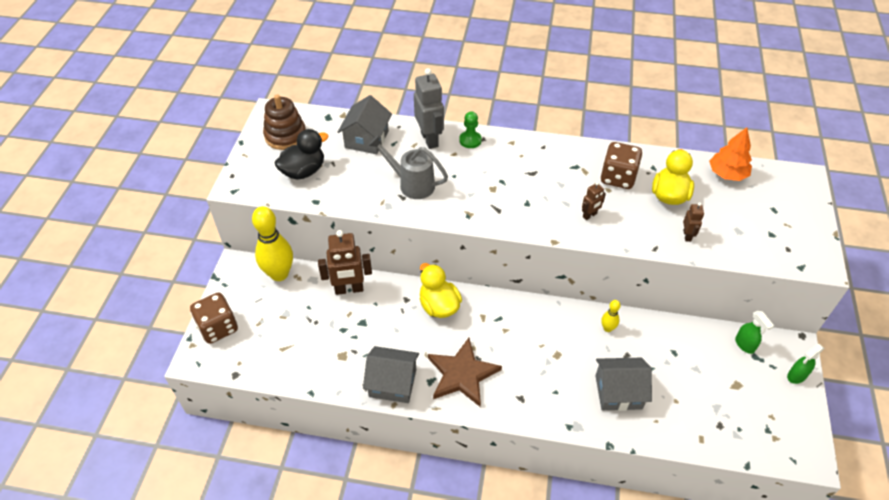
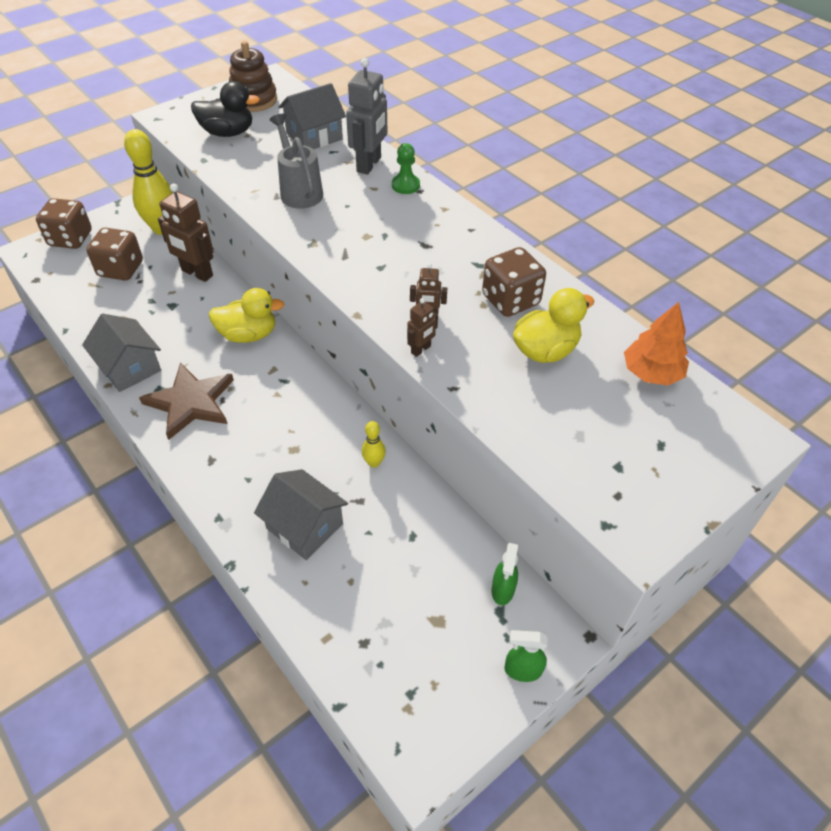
camera: 40 degrees right, 0 degrees up
(290, 323) = (121, 269): none -> brown dice
(439, 306) = (248, 334): yellow duck -> yellow duck turned 75 degrees clockwise
(687, 235) = (508, 400): brown robot -> brown robot (421, 349)

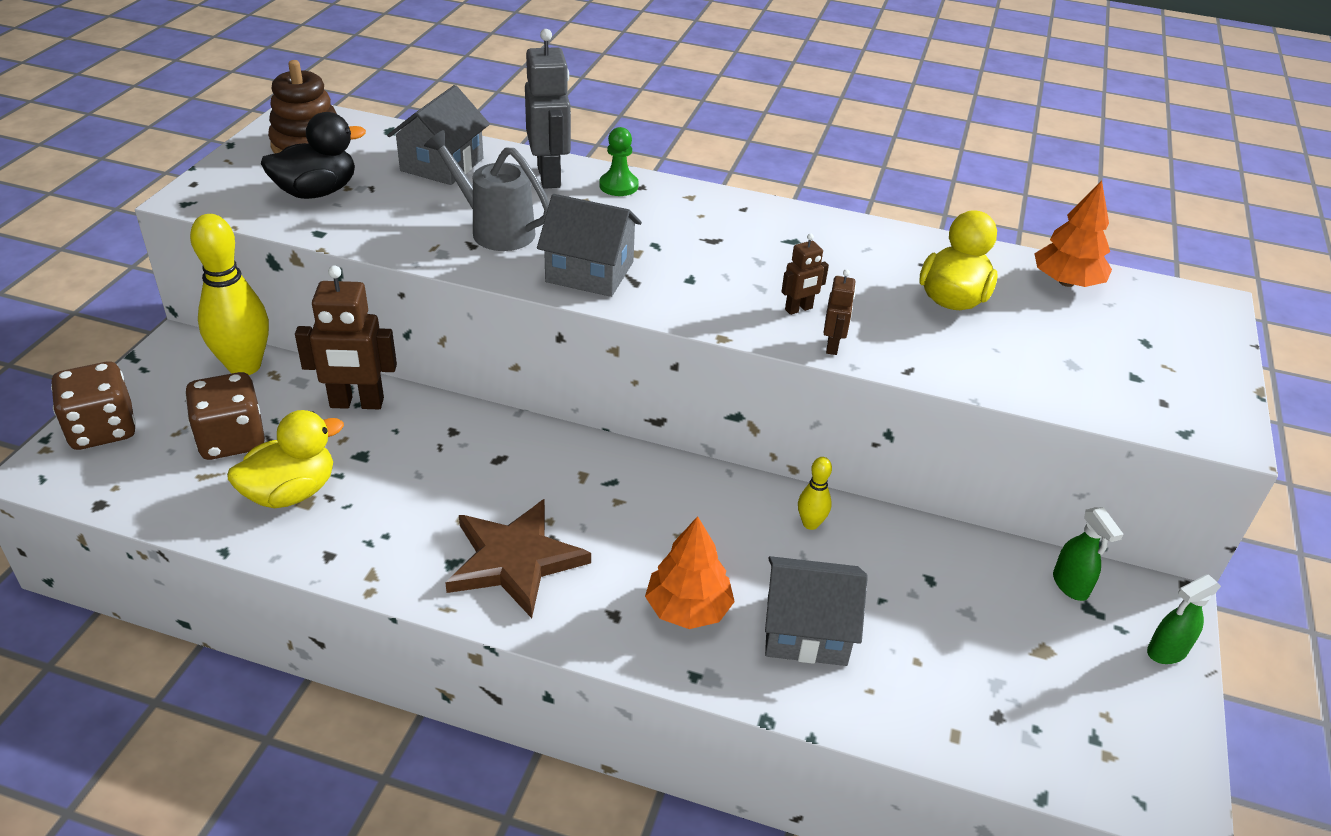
camera: 35 degrees left, 10 degrees down
(129, 367) = (380, 556): grey house -> grey house (589, 272)
(248, 334) = (508, 448): yellow duck -> yellow duck (291, 492)
(252, 477) = (688, 608): none -> orange tree
(510, 300) = (865, 264): brown dice -> none

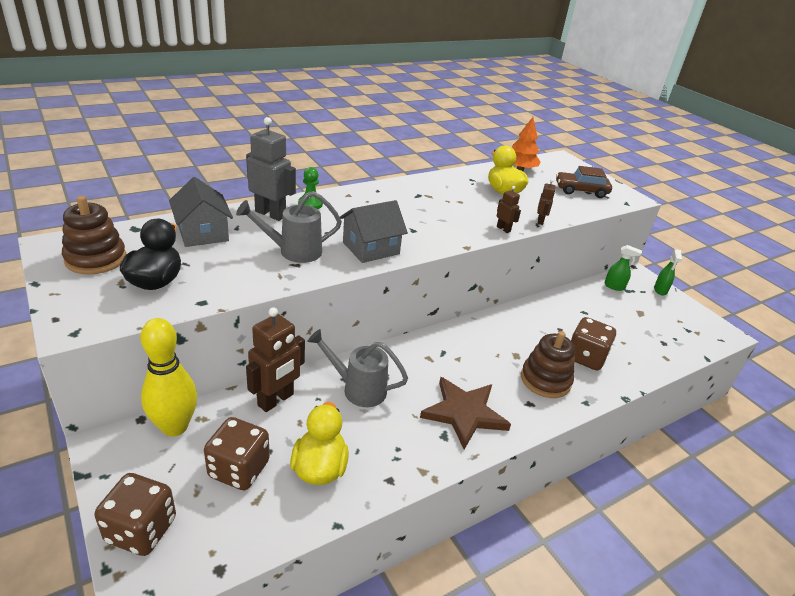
camera: 50 degrees left, 5 degrees down
(448, 450) = (358, 389): none -> grey watering can
(688, 608) = (545, 380): orange tree -> brown stacking toy
(799, 309) = (469, 221): brown robot -> brown robot (540, 221)
(806, 630) = (585, 357): grey house -> brown dice
(810, 523) = (527, 318): yellow bowling pin -> none
(1122, 368) = (581, 191): none -> brown car

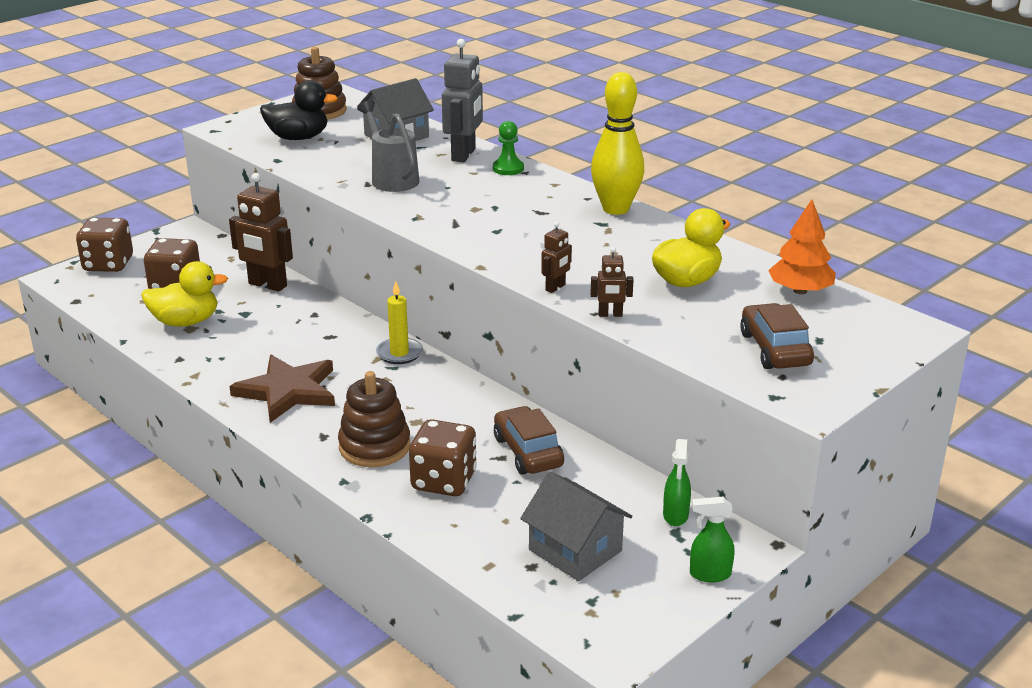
camera: 80 degrees right, 5 degrees down
(175, 427) = (217, 250): yellow bowling pin -> yellow bowling pin (615, 209)
(358, 389) = (301, 324): grey watering can -> none
(371, 248) = (430, 213): grey house -> grey house (575, 550)
(425, 345) = (399, 353): none -> yellow candle
(555, 318) = (528, 452): none -> brown car

